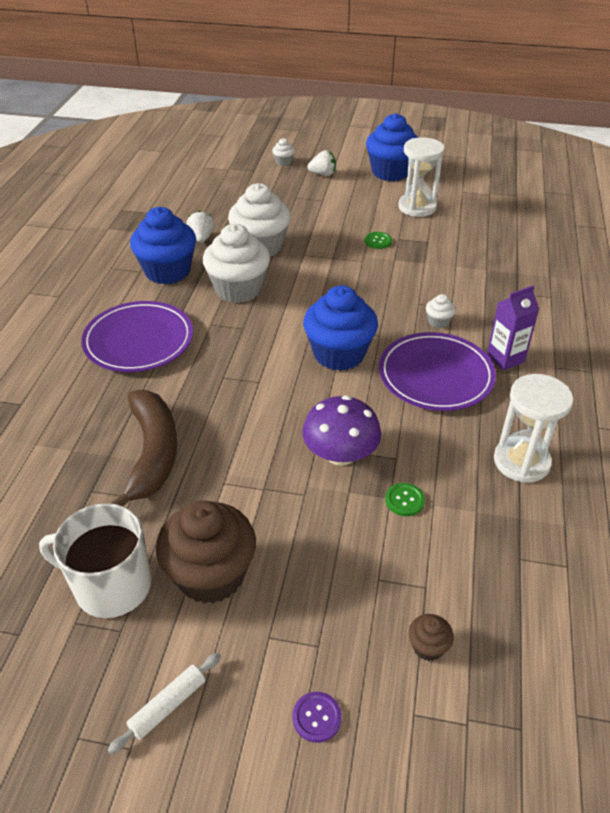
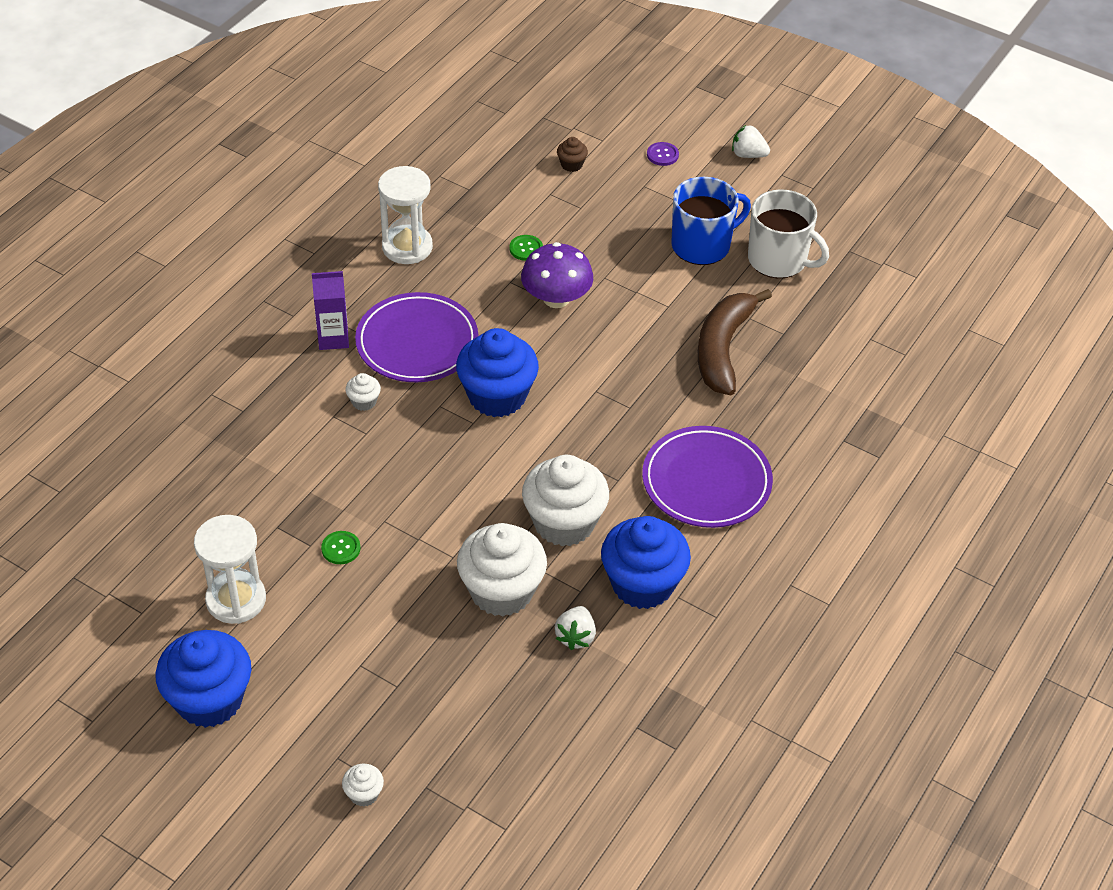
camera: 160 degrees left, 5 degrees up
(168, 706) = (753, 186): white rolling pin -> none
(211, 574) = (702, 245): brown cupcake -> blue mug
(323, 174) = (319, 733): white strawberry -> white strawberry (748, 155)

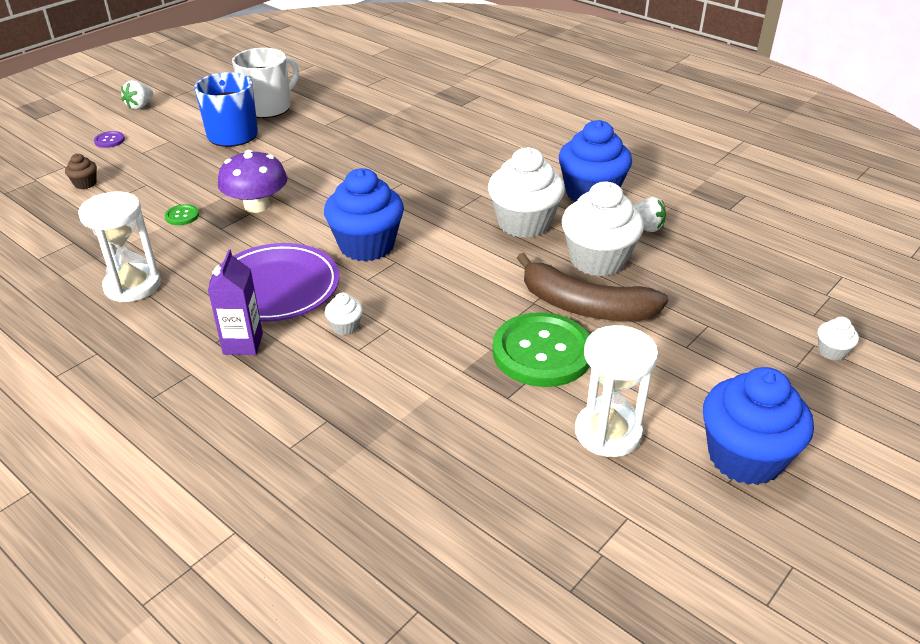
camera: 80 degrees left, 10 degrees down
(341, 548) = (542, 352): green button -> green button, size x2.47
(706, 481) = (490, 158): purple plate -> none
(723, 349) = (353, 138): brown banana -> brown banana (584, 306)

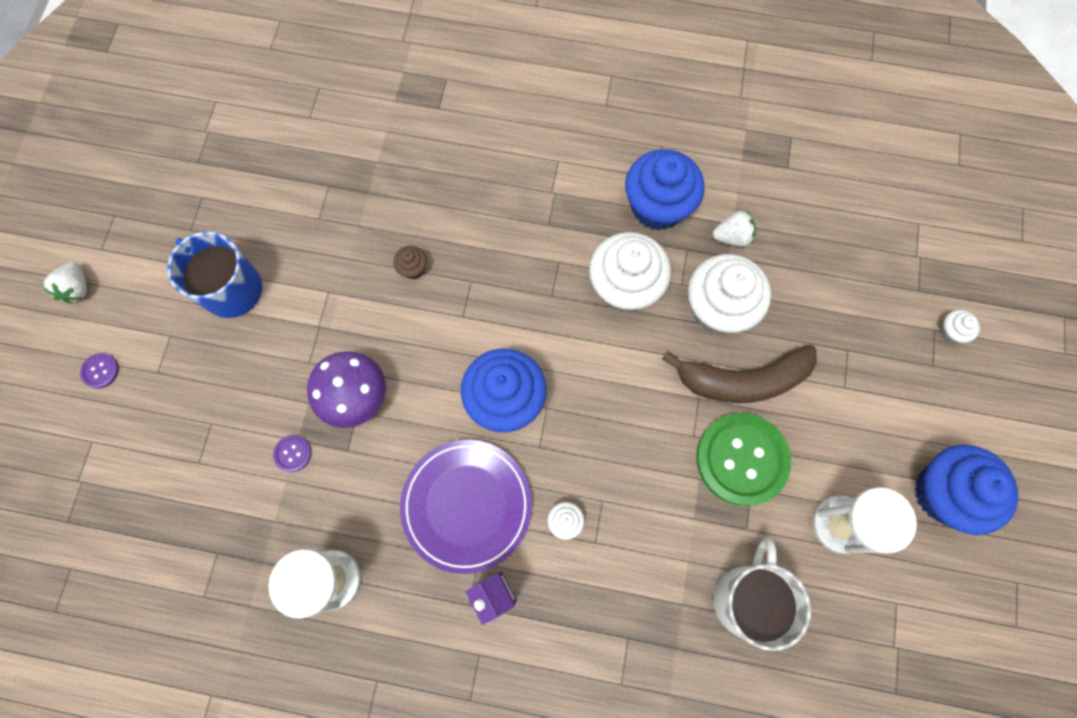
camera: 30 degrees left, 35 degrees up
(85, 183) = (143, 458): brown cupcake -> brown cupcake (413, 268)
(182, 216) = (293, 453): green button -> purple button
(268, 107) = (230, 216): white mug -> white mug (747, 599)

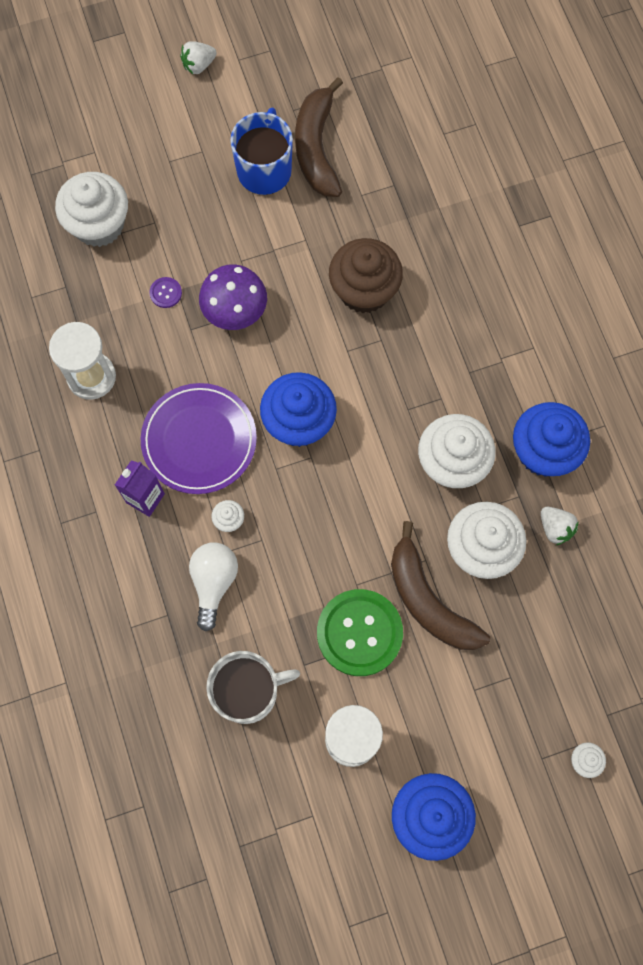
camera: 60 degrees right, 0 degrees up
(100, 371) = (148, 123): purple button -> none
(173, 481) = (99, 224): none -> white cupcake
(243, 229) = (317, 147): none -> brown banana
(413, 268) = (364, 290): brown cupcake -> brown cupcake, size x2.34
(620, 572) = (213, 583): none -> white light bulb

